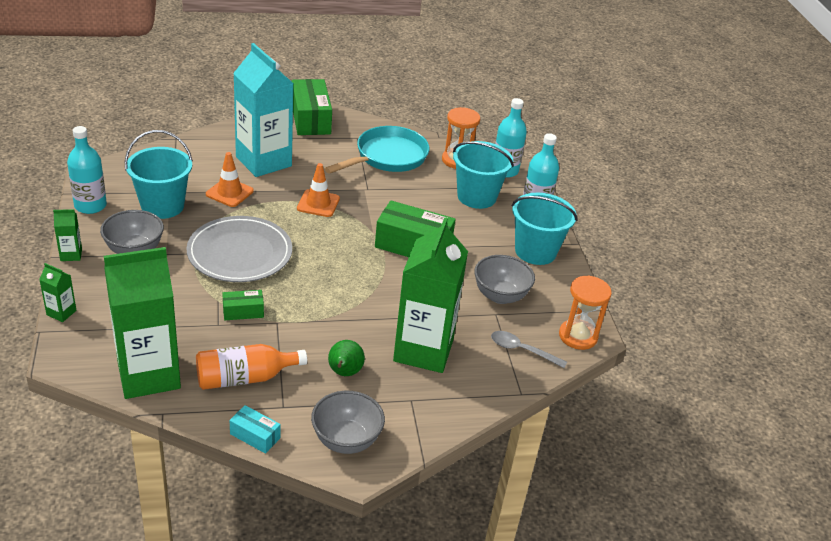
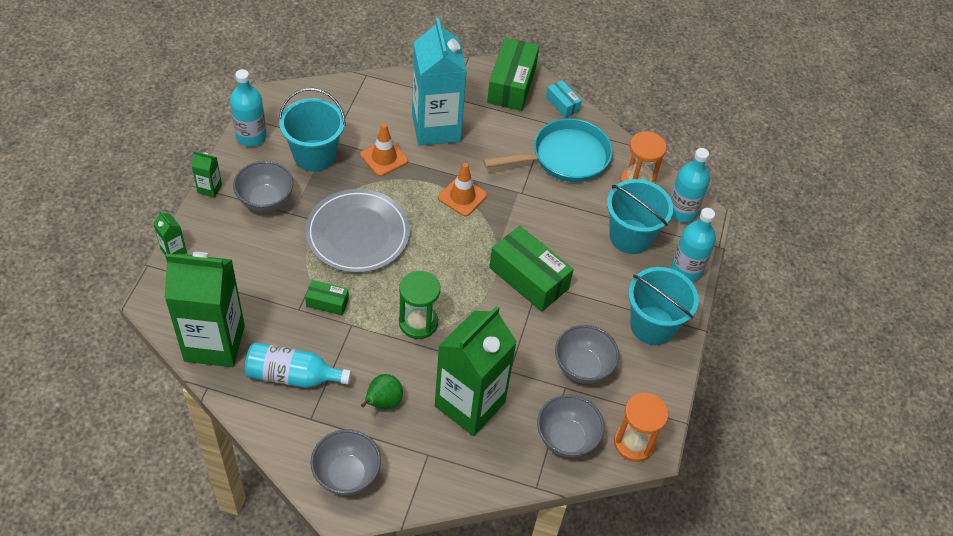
camera: 25 degrees right, 15 degrees up
(245, 378) = (293, 376): orange bottle -> turquoise bottle
(255, 436) = (271, 440): turquoise box -> turquoise box (562, 104)
(338, 303) = (418, 322): none -> green hourglass
(522, 350) = (566, 439): grey spoon -> grey bowl

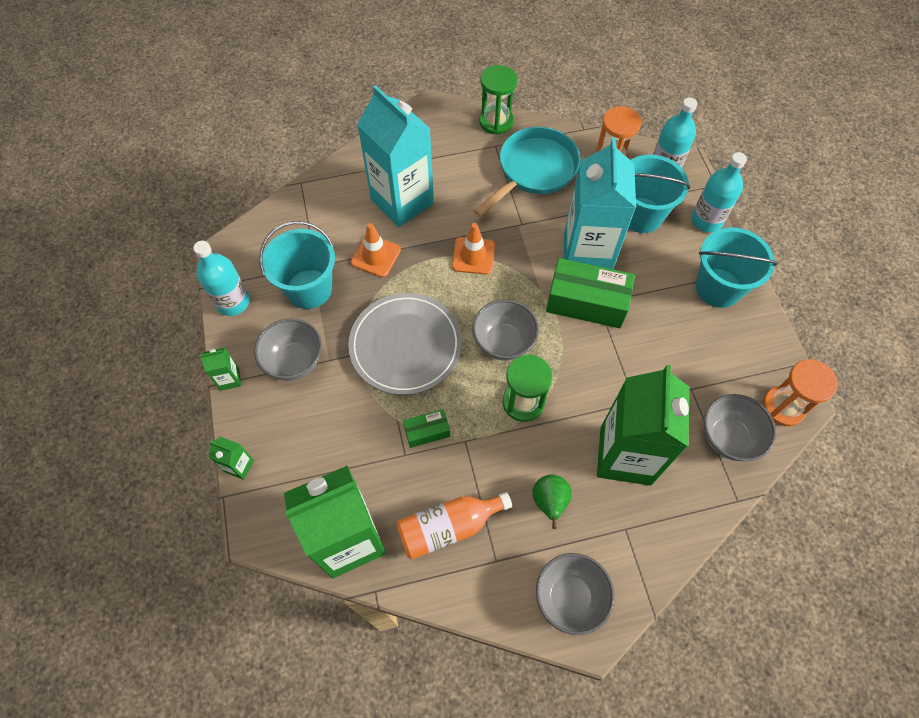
camera: 25 degrees left, 10 degrees up
(293, 376) = (448, 527): turquoise bottle -> orange bottle
(512, 85) = (439, 125): green box -> none
(559, 242) = (587, 254): none -> turquoise carton
(562, 104) = (496, 121): turquoise box -> green hourglass
(582, 367) = (691, 361): grey bowl -> grey bowl (503, 342)

